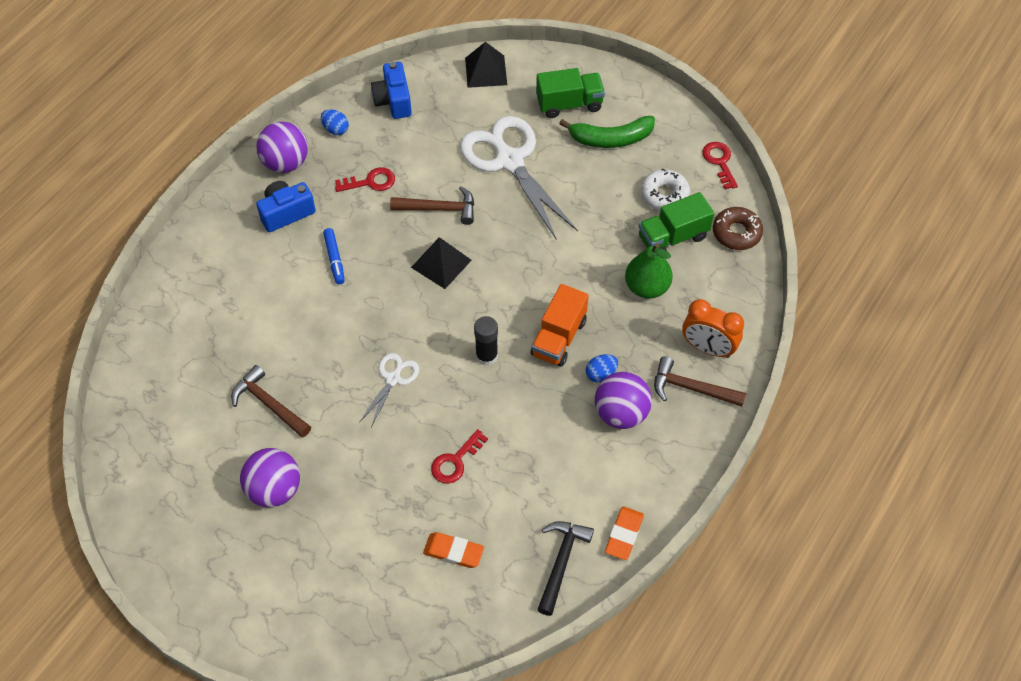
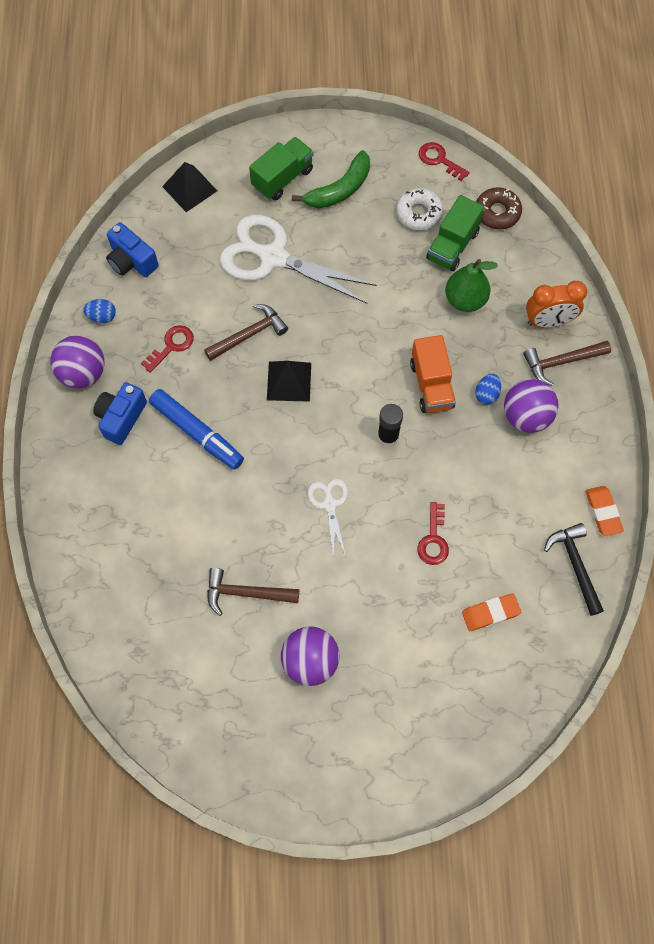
camera: 35 degrees left, 10 degrees up
(334, 259) = (197, 433): blue marker -> blue marker, size x1.77

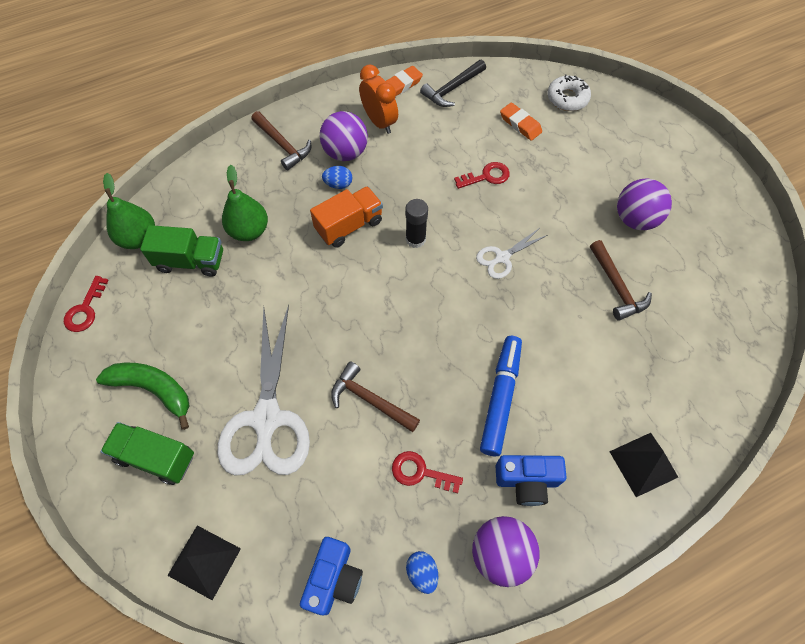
camera: 115 degrees left, 5 degrees down
(289, 381) = (403, 340): black pyramid -> black pyramid (643, 464)
(419, 213) = (161, 303): white donut -> white donut (567, 98)
(497, 212) = (139, 238): brown donut -> green pear
(548, 322) = (246, 165): orange clock -> orange clock (379, 122)

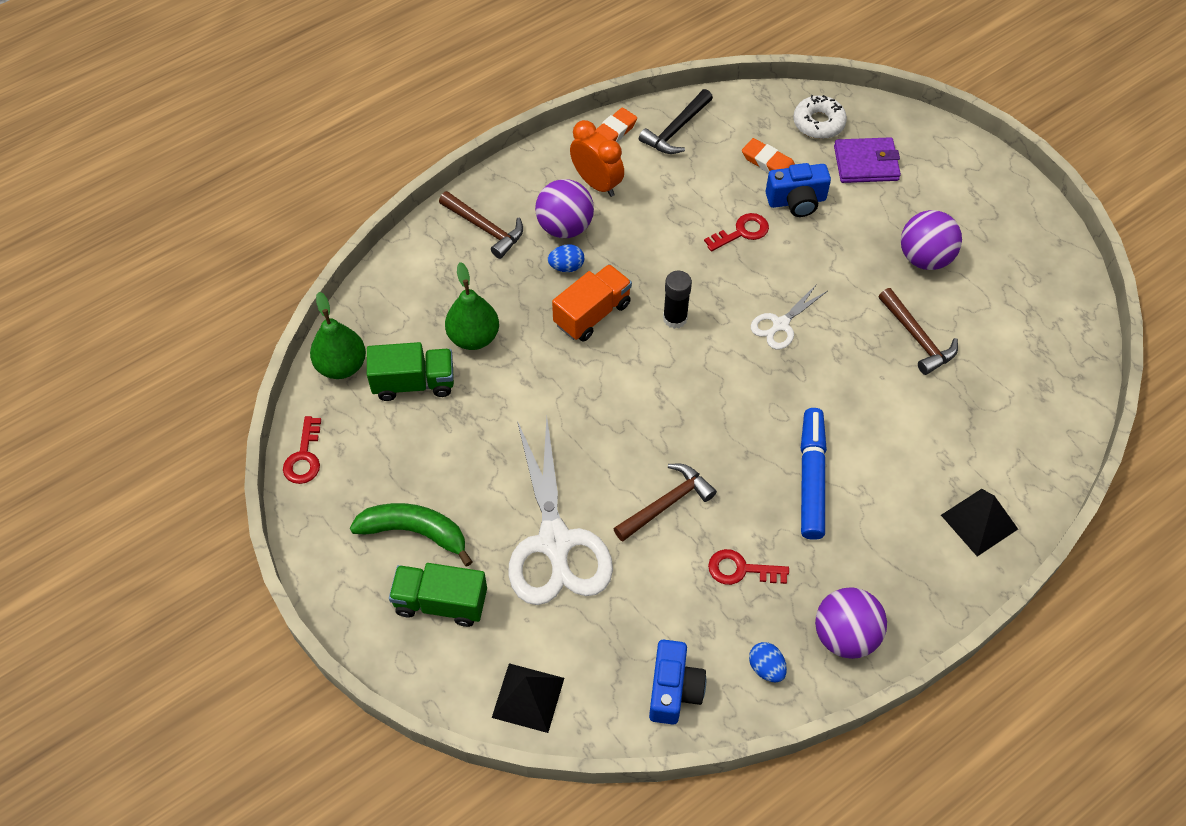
camera: 10 degrees left, 5 degrees down
(370, 400) = (666, 503): brown hammer -> brown hammer turned 120 degrees clockwise
(527, 481) = (858, 559): blue camera -> blue camera (796, 201)
(600, 135) = (866, 163): none -> purple wallet

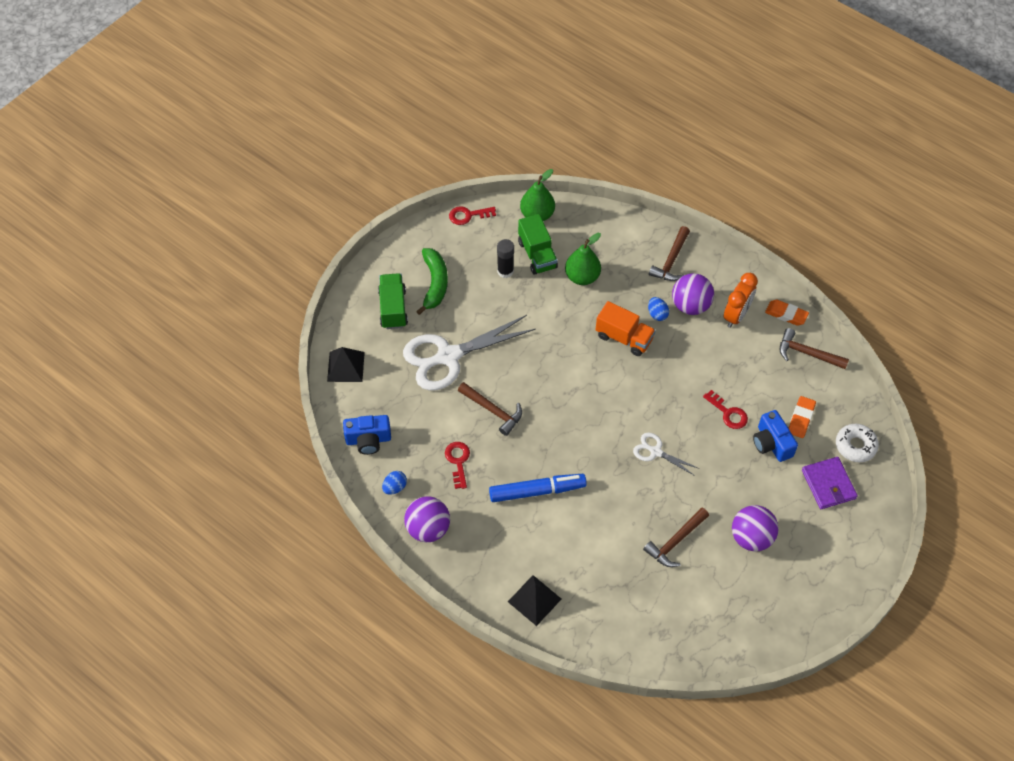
camera: 75 degrees right, 0 degrees up
(675, 318) = (638, 386): black glue stick -> black glue stick (505, 271)
(676, 130) = (807, 353): black hammer -> brown hammer

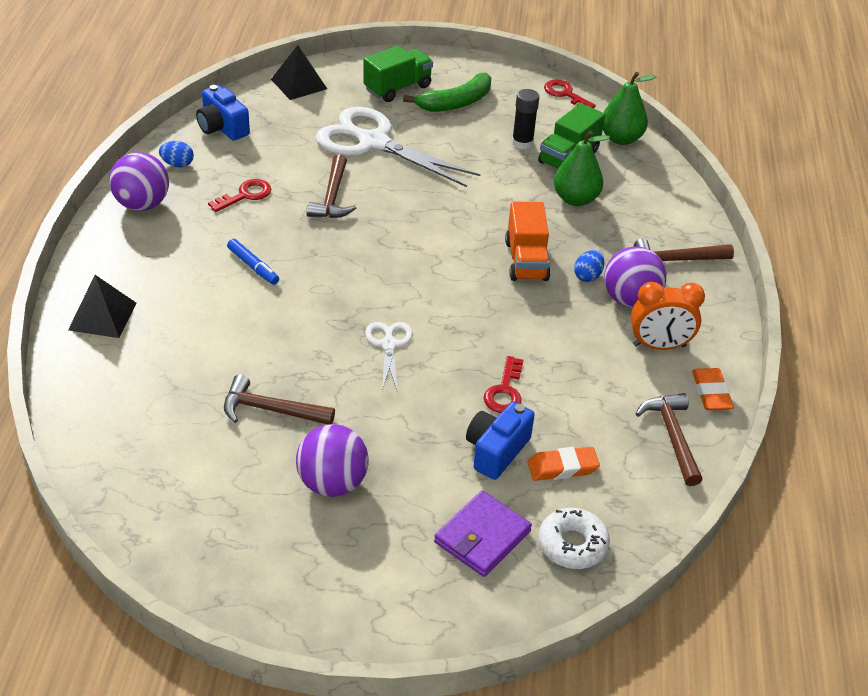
camera: 55 degrees right, 15 degrees down
(537, 491) = (253, 266): blue marker -> blue marker, size x0.57

